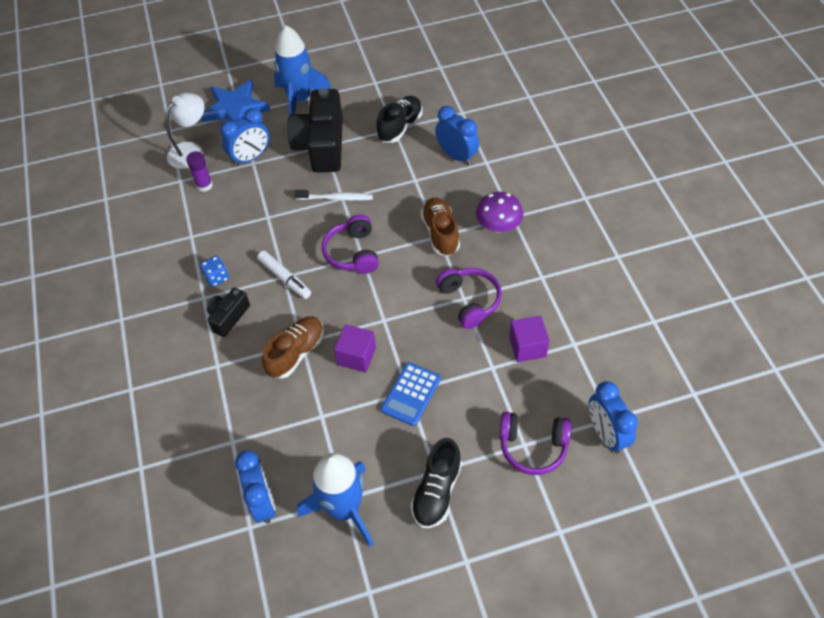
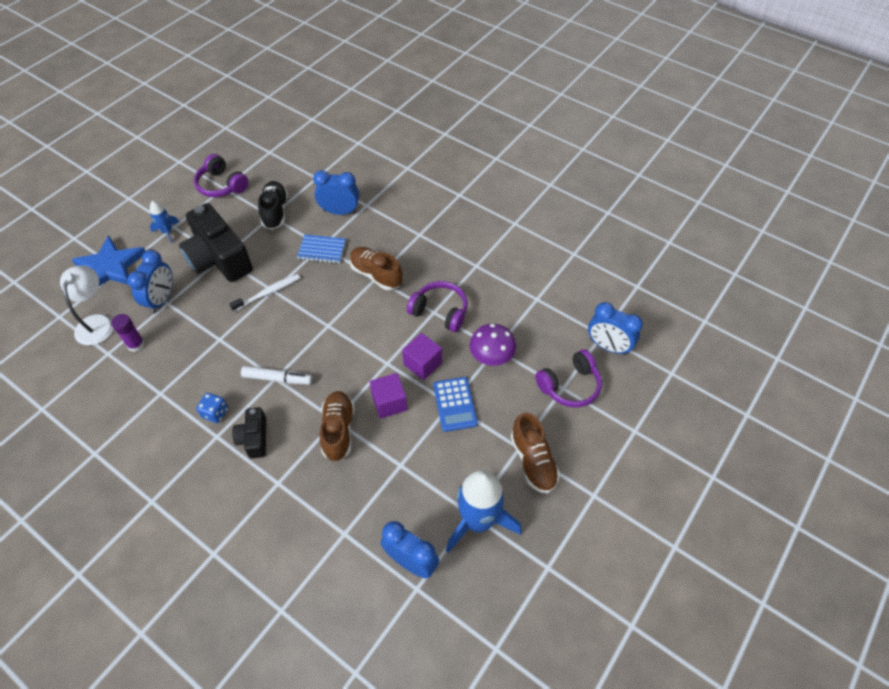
camera: 40 degrees left, 0 degrees up
(300, 100) = (167, 232): blue rocket -> blue rocket, size x0.49
(353, 253) = (319, 327): purple headphones -> purple headphones (222, 185)
(411, 184) = (322, 250): none -> blue notebook
(437, 491) = (533, 461): black shoe -> brown shoe
(498, 225) = (414, 246): purple mushroom -> purple mushroom (491, 356)
(527, 347) = (508, 319): purple cube -> purple cube (422, 364)

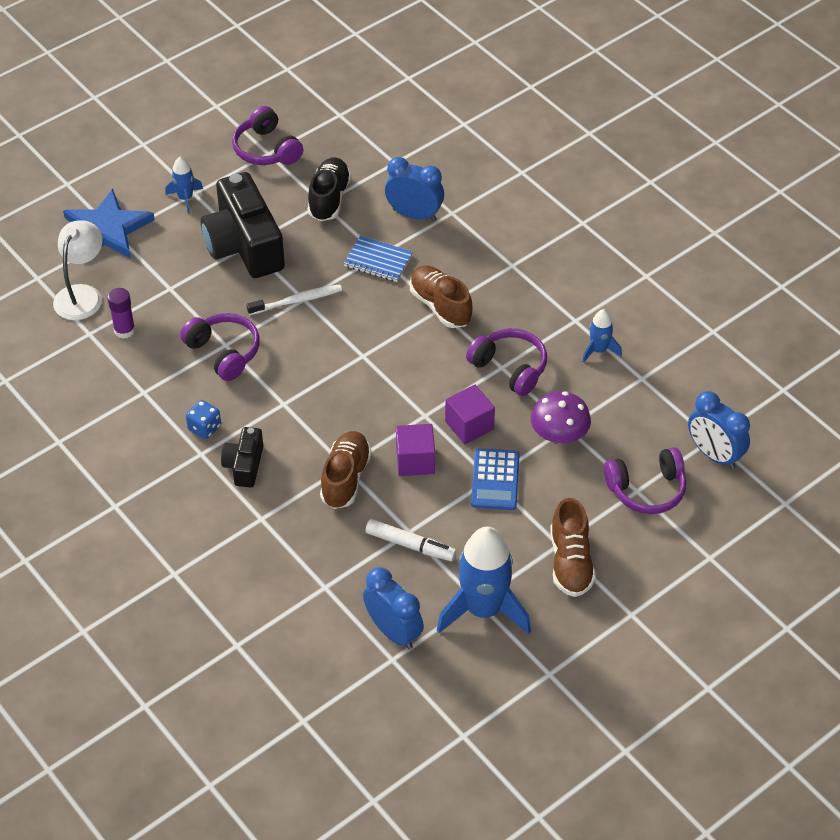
camera: 15 degrees right, 5 degrees down
(161, 300) = (164, 283): blue clock -> none
(219, 346) = (224, 352): none -> purple headphones
(277, 378) = (286, 405): white marker -> white marker (410, 545)
(499, 284) = (599, 350): none -> blue rocket

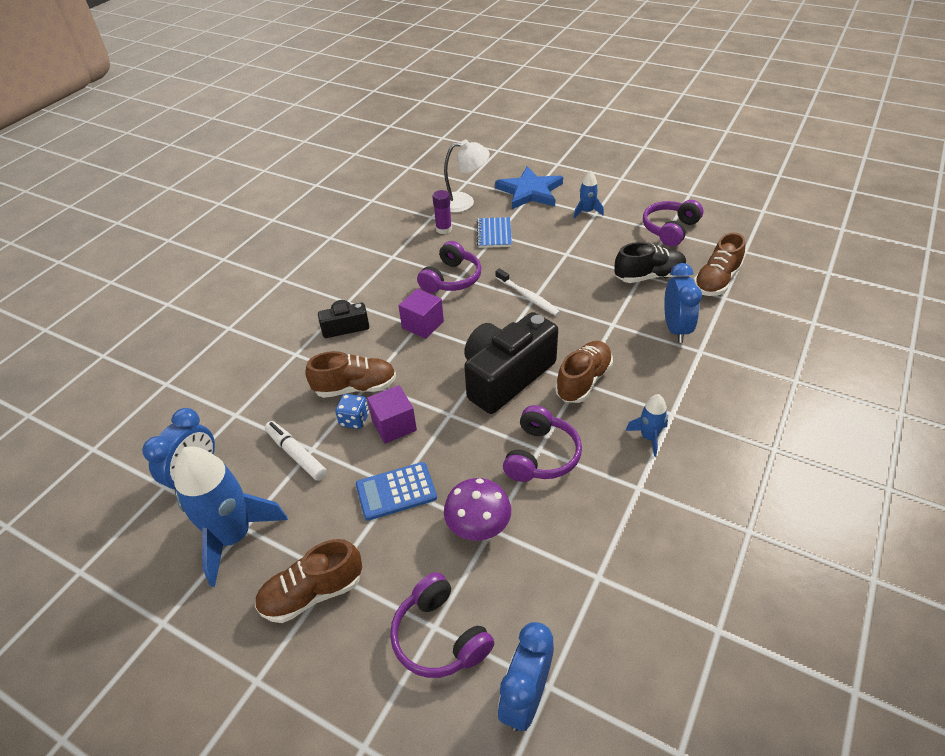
camera: 70 degrees right, 5 degrees down
(204, 428) = (373, 295): blue dice -> blue dice (354, 420)
(244, 245) = (564, 252): black camera -> black camera (506, 376)
(369, 156) = (716, 281): none -> brown shoe
(378, 261) = (605, 325): blue notebook -> blue notebook (494, 234)
(410, 545) = (296, 454): white marker -> white marker turned 135 degrees clockwise
(469, 425) = (454, 449): purple cube -> purple cube (423, 325)
(599, 350) = (611, 522): blue rocket -> blue rocket (649, 437)

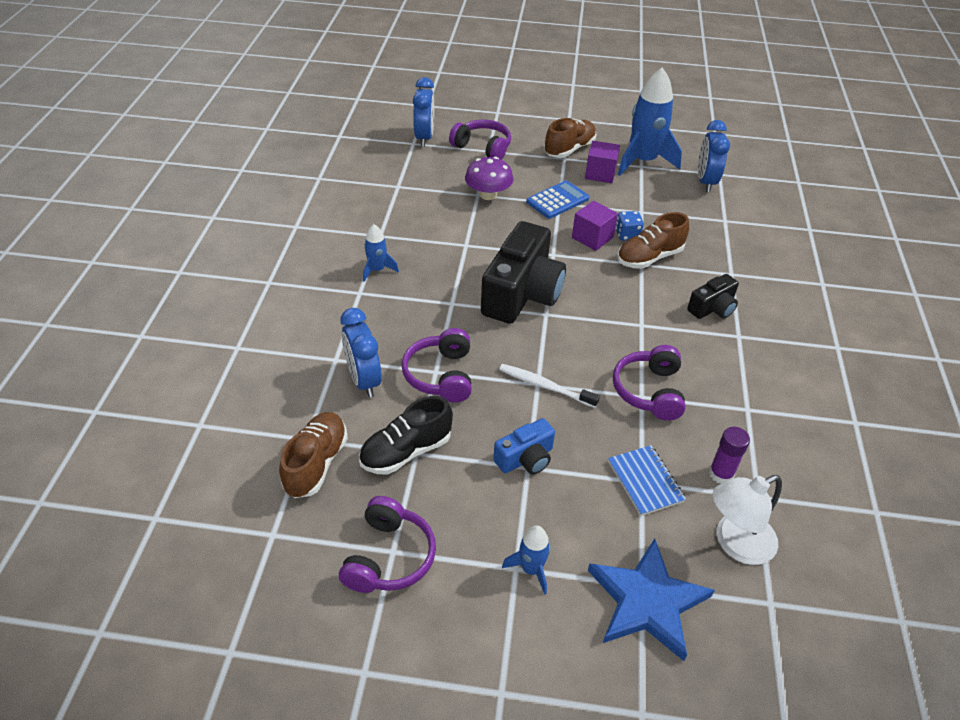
camera: 155 degrees right, 0 degrees up
(296, 454) = (649, 206): white marker -> none
(423, 325) = (637, 327): purple cube -> purple cube (600, 173)
(541, 455) = (462, 241): purple headphones -> purple headphones (441, 375)
(565, 258) = (525, 458): none -> blue camera
(583, 381) = (448, 304): brown shoe -> none

